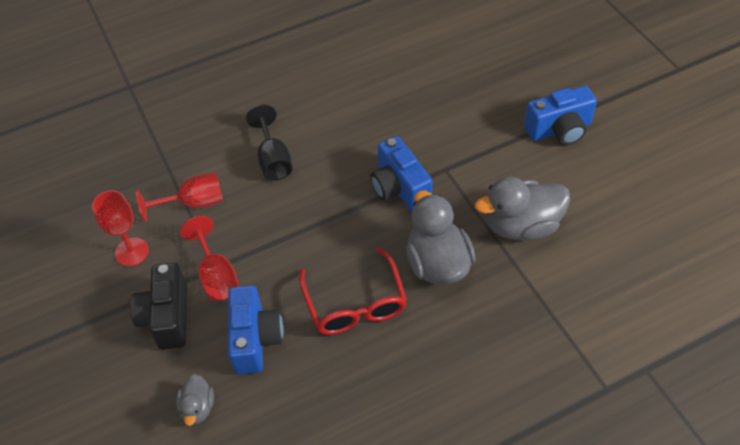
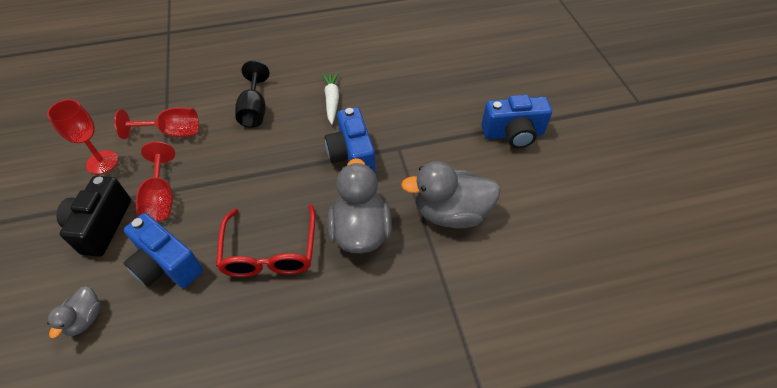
camera: 10 degrees right, 0 degrees up
(255, 339) = (166, 264): blue camera -> blue camera turned 120 degrees clockwise
(354, 131) = (332, 100): none -> white carrot

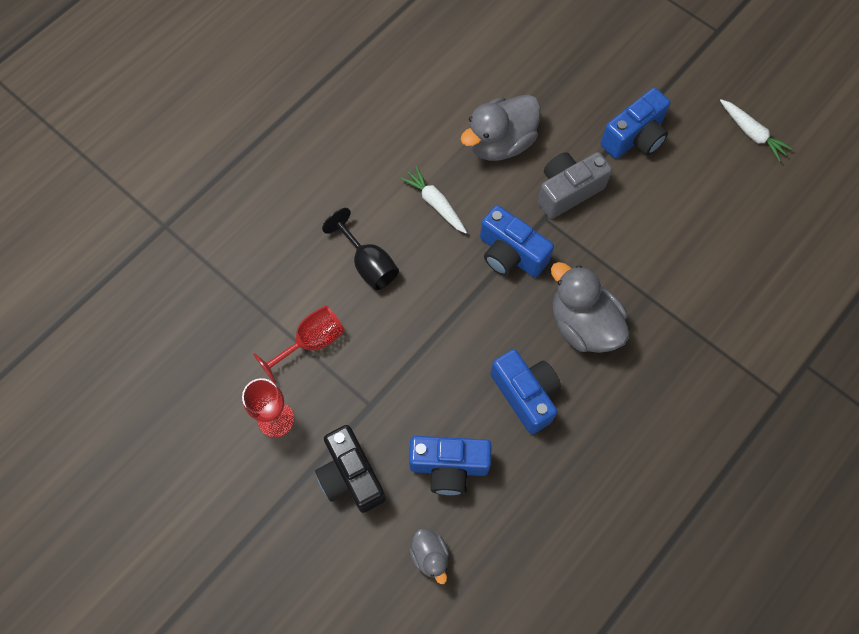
camera: 35 degrees left, 15 degrees up
(161, 198) = (376, 414): red goblet -> none
(270, 252) = (525, 394): red glasses -> blue camera
(431, 140) = (568, 191): none -> grey camera
(451, 213) = (643, 257): grey duck -> grey duck (500, 143)
(618, 179) = (752, 133): none -> white carrot

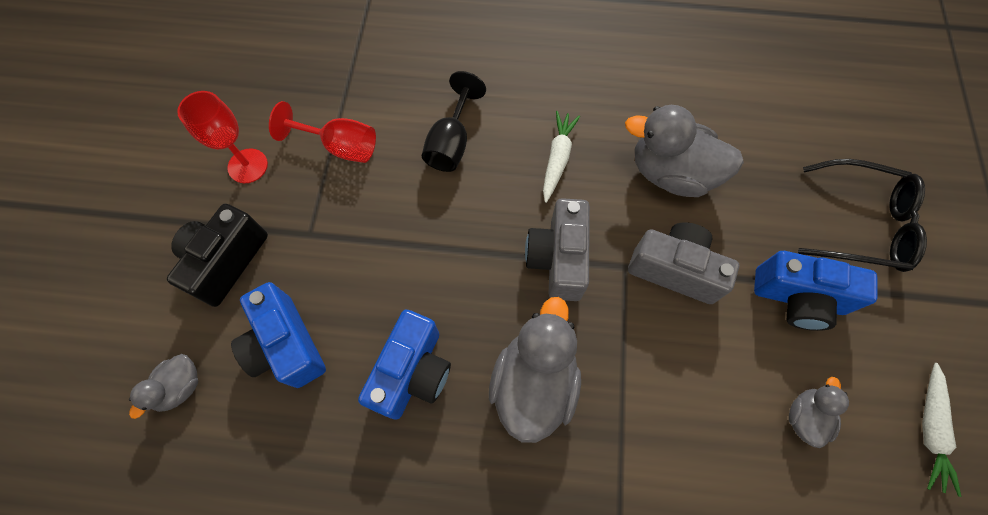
camera: 55 degrees right, 0 degrees up
(510, 254) = (558, 259): blue camera -> grey camera
(614, 65) = (861, 224): none -> black glasses
(703, 190) = (804, 417): none -> grey duck

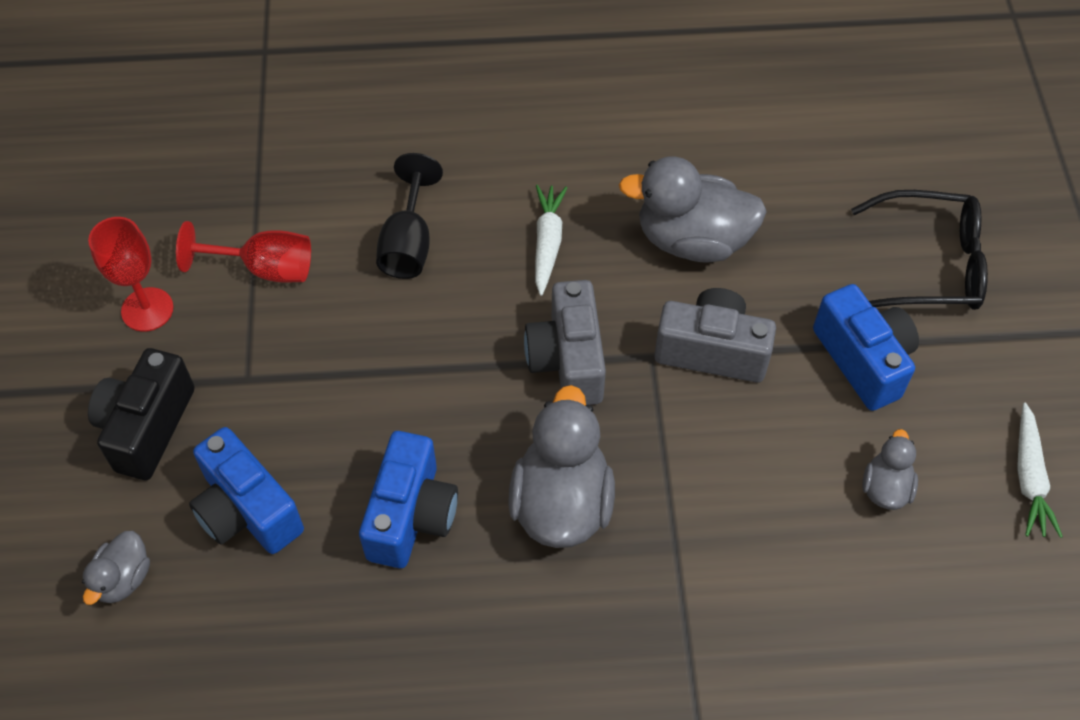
camera: 10 degrees left, 10 degrees down
(797, 298) = (863, 360): blue camera -> blue camera turned 120 degrees counterclockwise

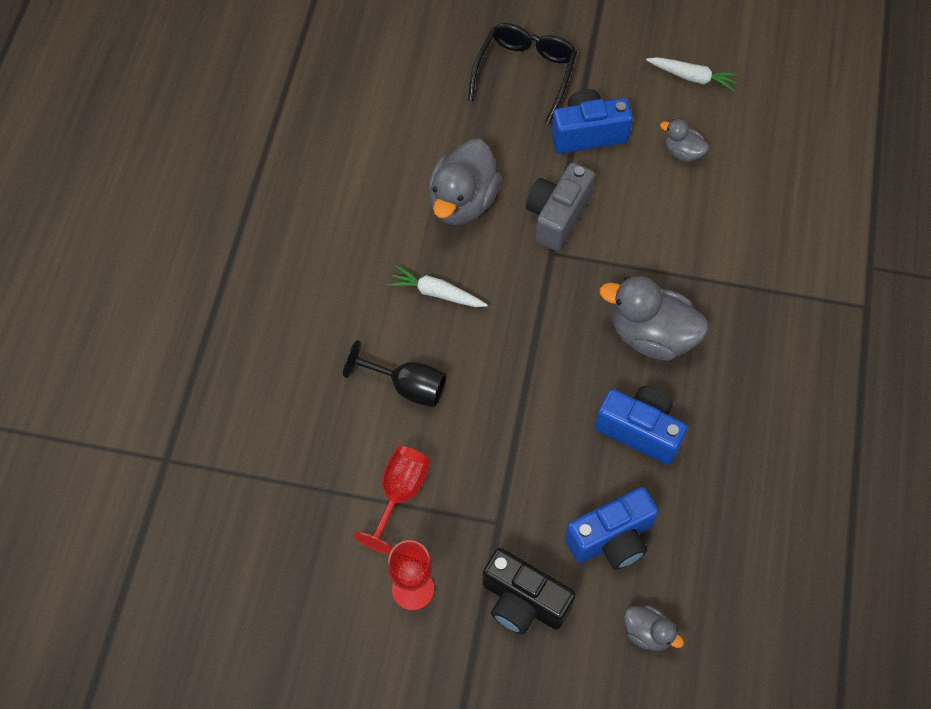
camera: 75 degrees left, 5 degrees up
(568, 360) = (541, 304): grey camera -> none

